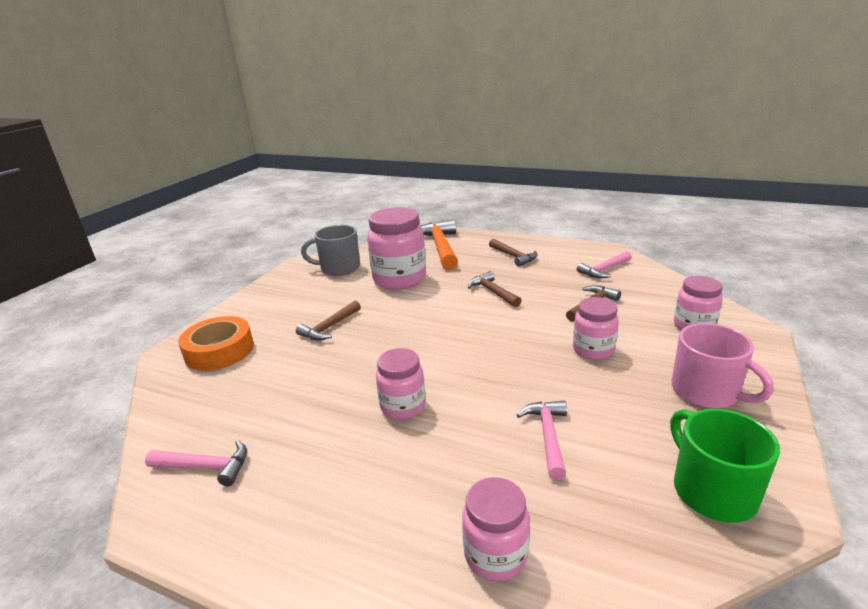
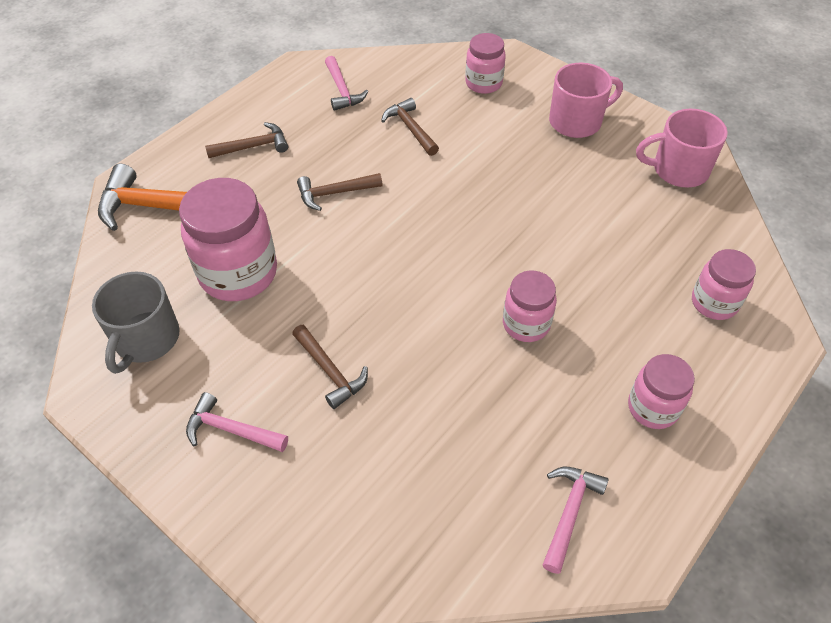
camera: 75 degrees left, 25 degrees up
(219, 351) = (325, 511): orange tape -> none
(548, 436) = (600, 233): pink hammer -> pink hammer (231, 430)
(593, 350) = (491, 159): pink jar -> pink jar (653, 408)
(712, 490) = (678, 170): green mug -> pink mug

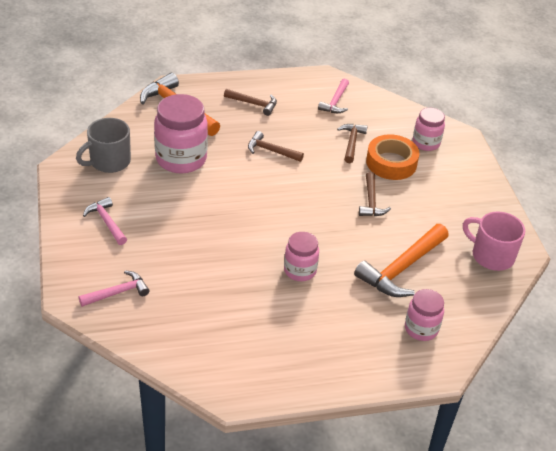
camera: 35 degrees right, 10 degrees down
(330, 371) = (177, 227): brown hammer -> brown hammer (371, 201)
(475, 127) = (391, 163): none -> orange tape
(569, 513) = (221, 358): pink hammer -> pink hammer (117, 293)
(576, 121) = (459, 194): pink mug -> none
(619, 244) = (401, 268): none -> orange hammer
(653, 408) = (320, 348): pink jar -> none

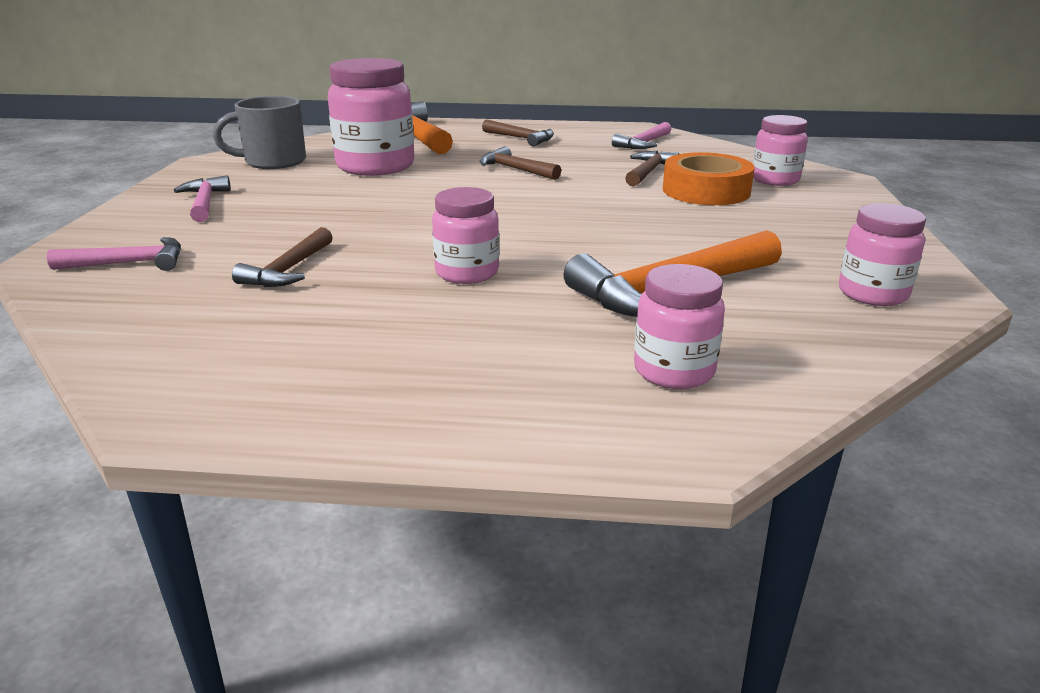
camera: 20 degrees right, 15 degrees down
(371, 201) = (650, 219): brown hammer -> brown hammer (288, 270)
(491, 255) = (872, 294): pink mug -> pink jar

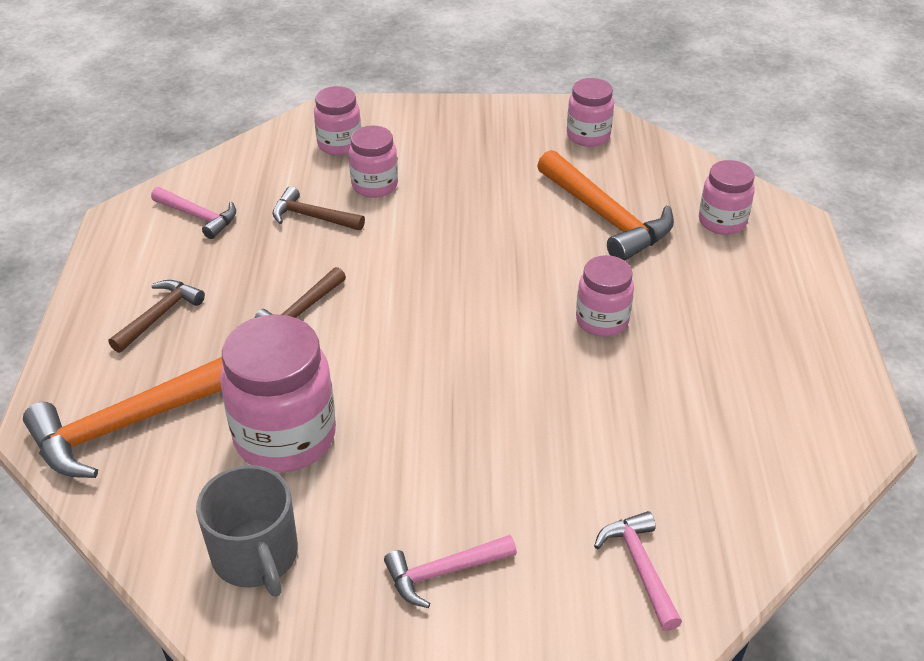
camera: 95 degrees left, 15 degrees up
(288, 270) = (624, 435): brown hammer -> none
(706, 191) = (374, 185): orange tape -> pink jar

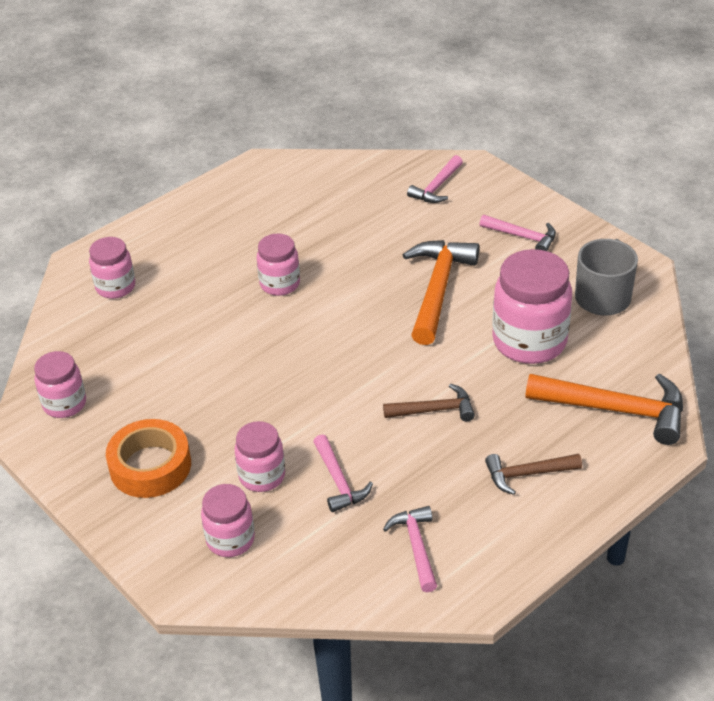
camera: 130 degrees left, 0 degrees up
(312, 217) = (338, 481): brown hammer -> pink hammer
(462, 144) = (150, 466): none -> orange tape
(605, 217) = (168, 338): orange hammer -> orange hammer (438, 289)

